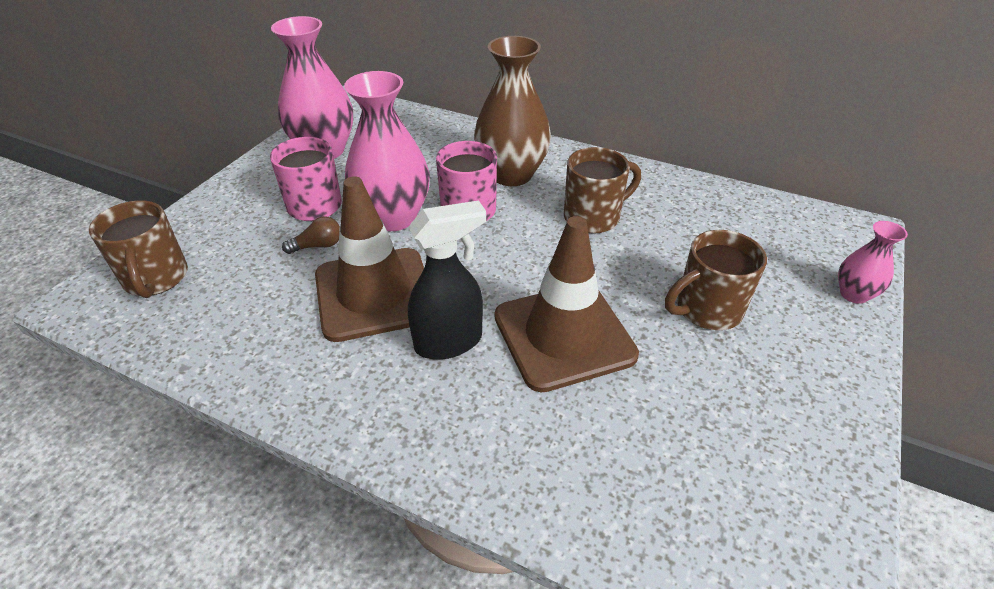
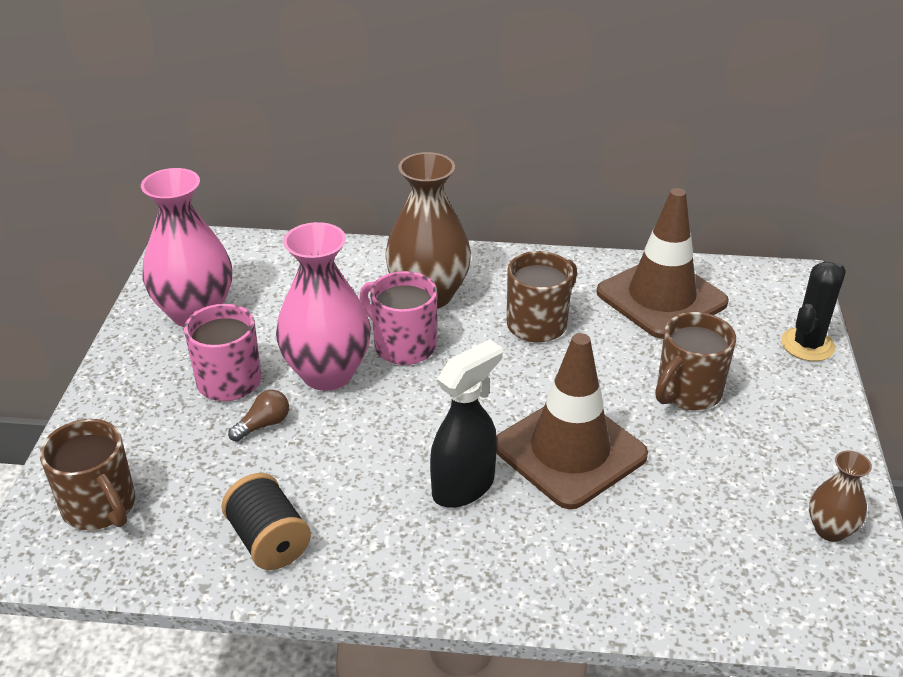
camera: 20 degrees left, 5 degrees down
(259, 343) = (269, 541): none -> black spool
(374, 294) = (358, 459): brown traffic cone -> brown traffic cone (661, 297)
(805, 496) = (830, 530): none -> brown vase
(853, 294) = (807, 345): pink vase -> black cactus

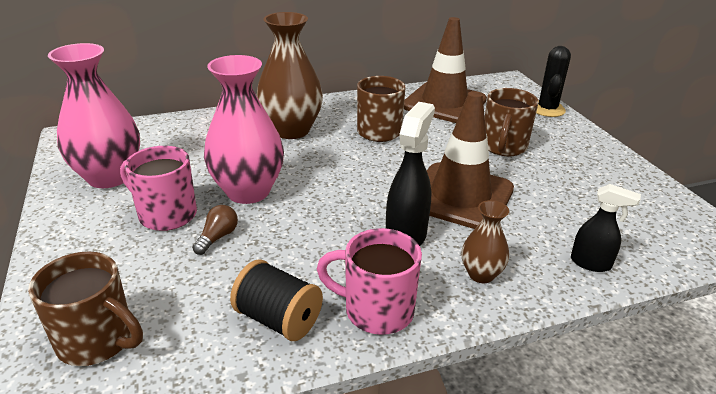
camera: 25 degrees left, 5 degrees down
(403, 345) = (294, 162): pink mug -> pink mug (376, 310)
(659, 592) = (591, 263): none -> black spray bottle
(830, 530) = (651, 198): brown vase -> brown vase (481, 274)

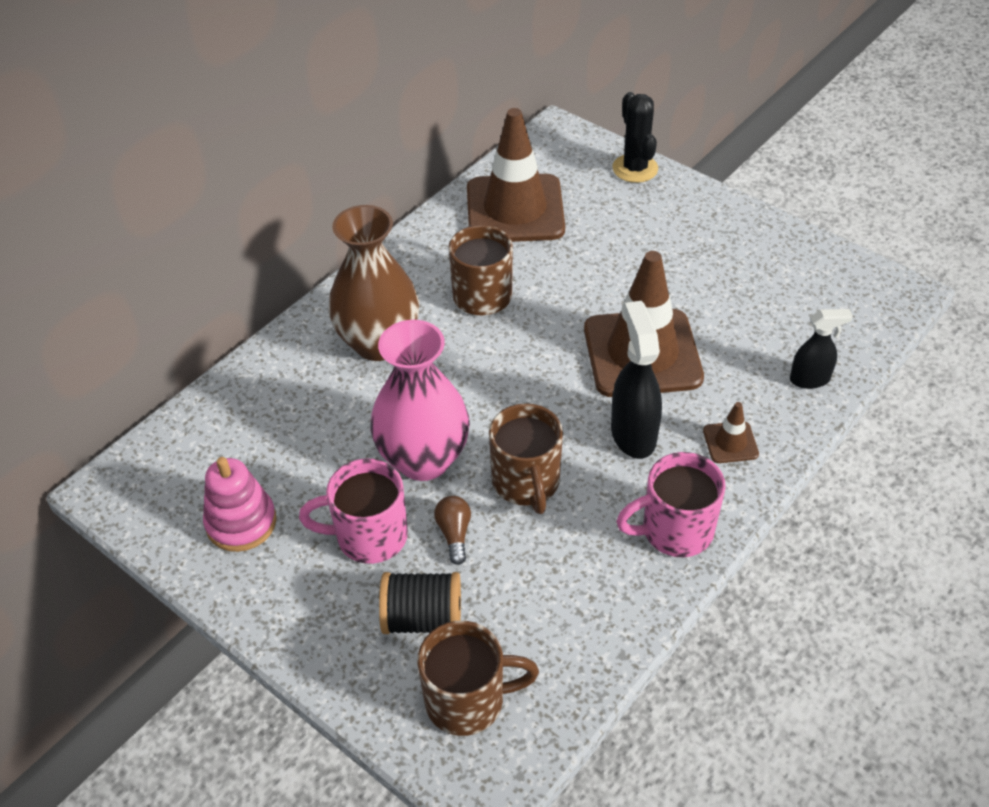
camera: 30 degrees left, 15 degrees up
(109, 177) = (241, 523): pink vase -> pink stacking toy
(278, 319) = (602, 588): black spool -> black spool (423, 618)
(481, 274) = (730, 442): brown vase -> brown traffic cone
(503, 147) = (632, 256): brown mug -> brown mug (526, 483)

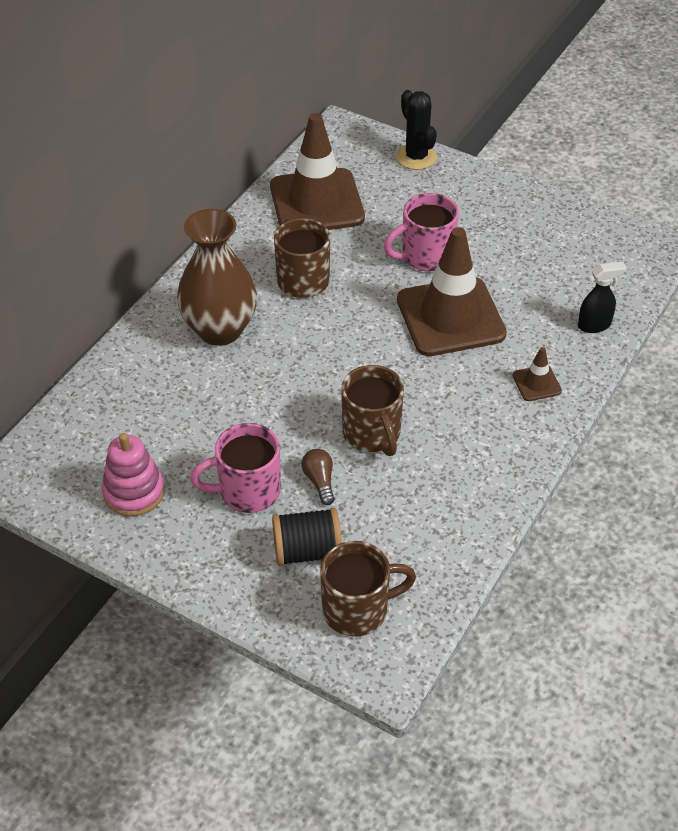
camera: 10 degrees left, 0 degrees up
(423, 459) = (280, 424): pink vase -> none
(633, 434) = (454, 385): black spray bottle -> none
(674, 531) = (502, 459): pink mug -> pink mug (425, 256)

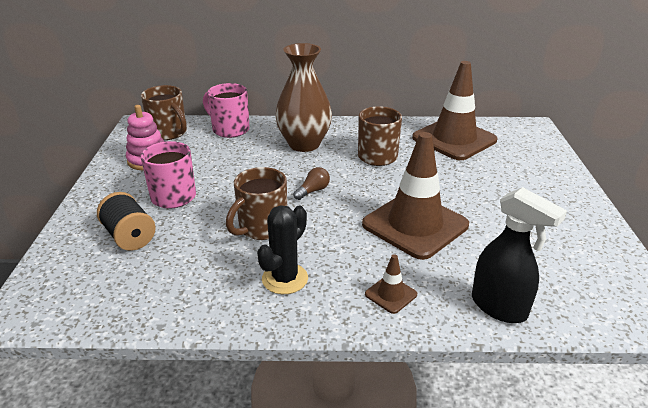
camera: 60 degrees right, 15 degrees down
(319, 481) = (199, 220): brown light bulb -> brown light bulb (313, 191)
(357, 609) = (80, 278): brown mug -> brown mug (169, 133)
(416, 157) = (553, 159): black cactus -> black cactus (285, 279)
(425, 256) = (462, 194): pink mug -> pink mug (229, 129)
(594, 325) = (499, 307): black spray bottle -> black spray bottle, size x1.59

